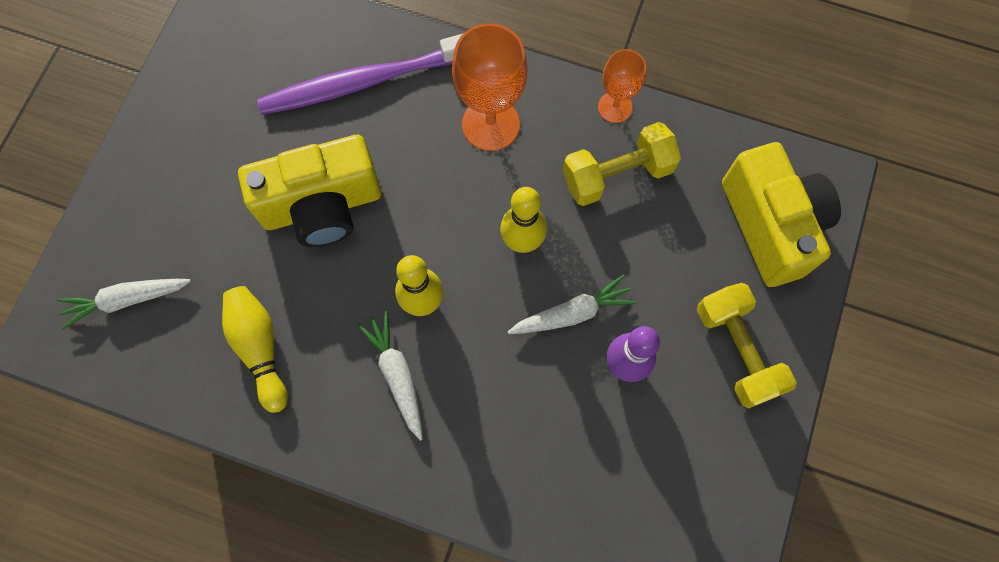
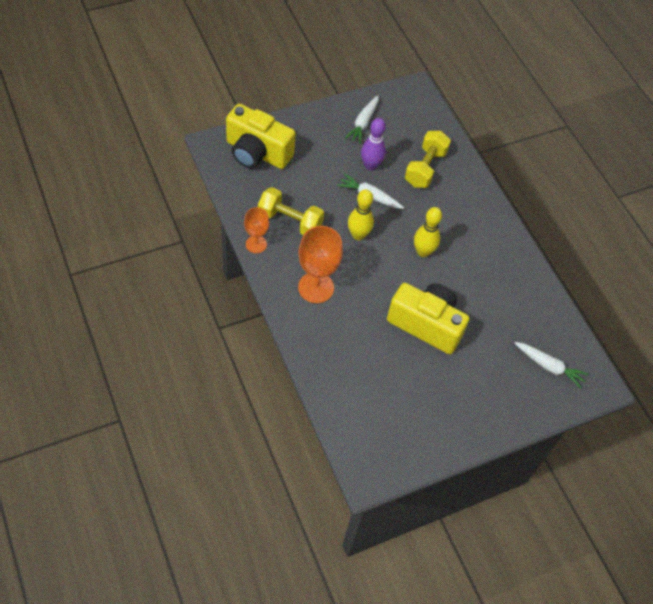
camera: 140 degrees left, 15 degrees down
(260, 348) = (507, 296): yellow bowling pin -> none
(365, 82) = (349, 359): purple toothbrush -> none
(397, 375) = (461, 238): white carrot -> white carrot (363, 123)
(737, 350) = (325, 134): yellow dumbbell -> yellow dumbbell (425, 168)
(771, 225) = (257, 153): yellow camera -> yellow camera turned 90 degrees counterclockwise

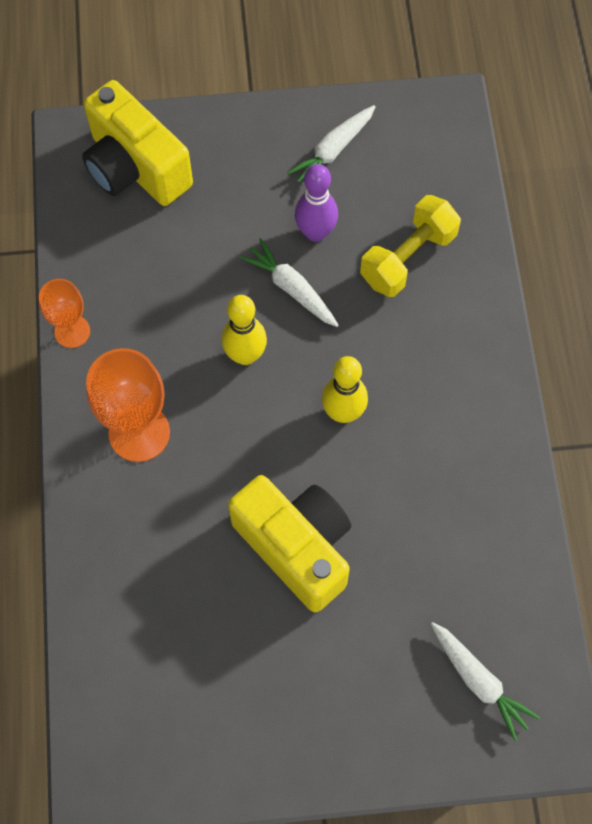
camera: 25 degrees right, 10 degrees up
(290, 221) = (142, 303): yellow dumbbell -> none

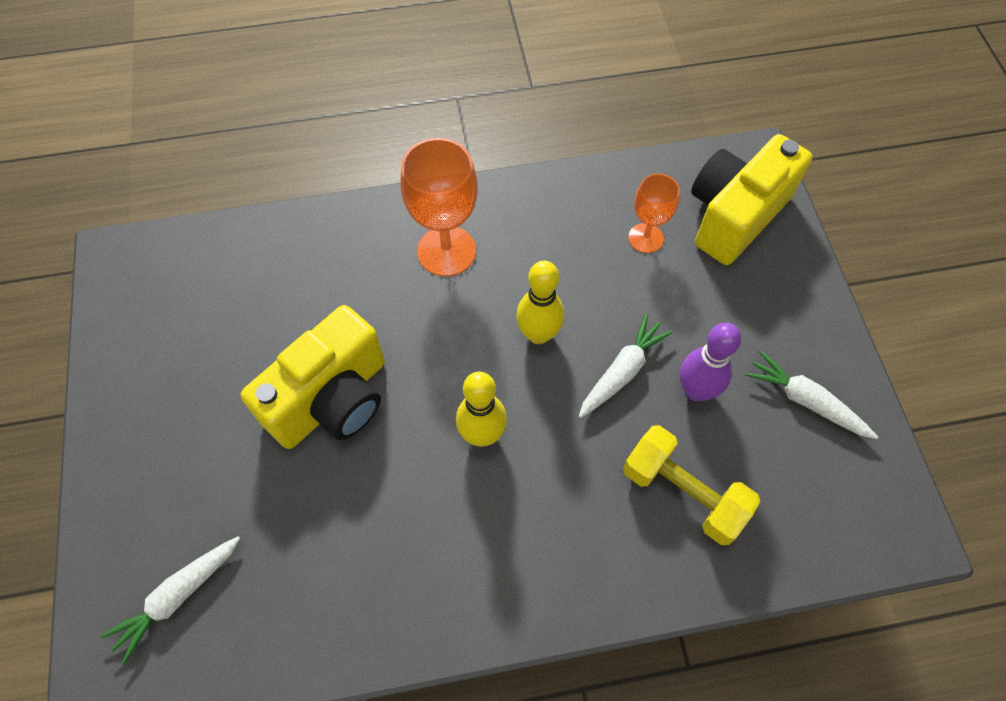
camera: 85 degrees right, 5 degrees down
(72, 331) = (545, 186): orange goblet -> orange goblet (645, 238)

